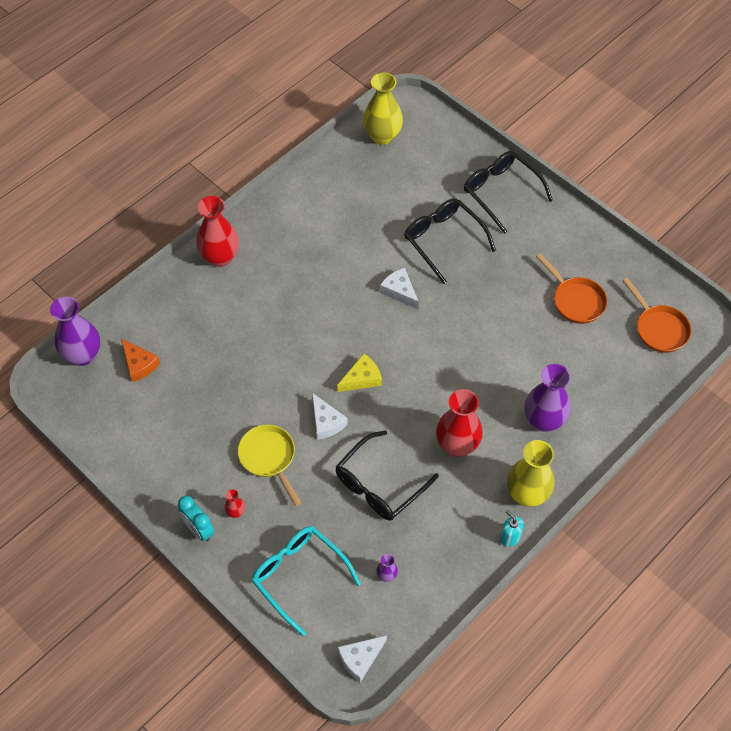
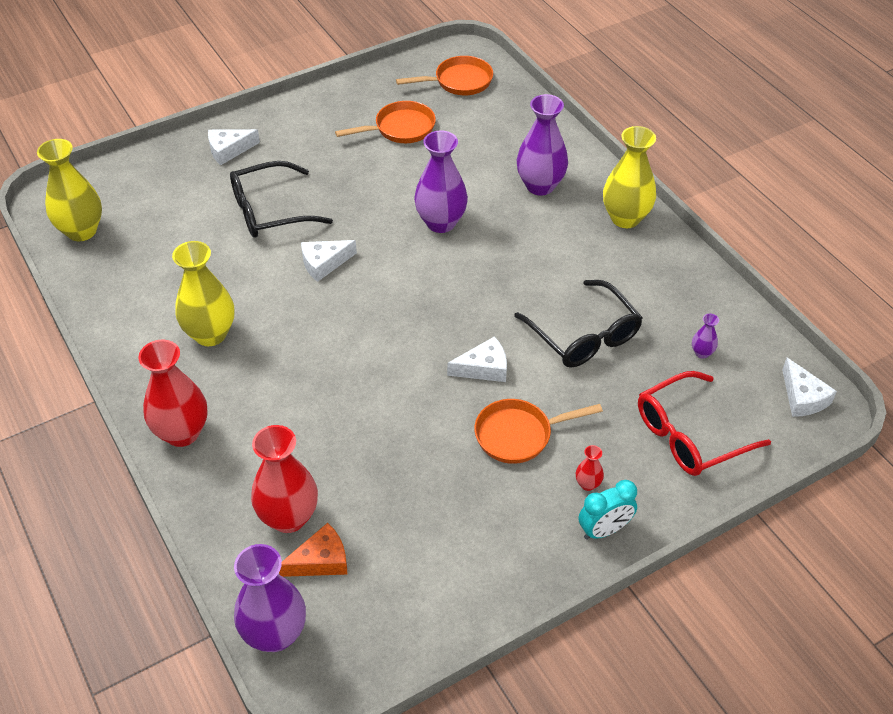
camera: 75 degrees left, 10 degrees down
(269, 458) = (519, 435): yellow pan -> orange pan
(299, 577) = (690, 434): turquoise glasses -> red glasses
(309, 244) = (210, 334): none -> yellow vase
(362, 378) = (434, 322): yellow cheese -> none
(457, 445) = (550, 259): red vase -> red vase (288, 517)
(471, 357) = (441, 222): none -> purple vase
(501, 193) = (229, 150): black glasses -> white cheese
(509, 537) = (674, 243): turquoise soap dispenser -> none

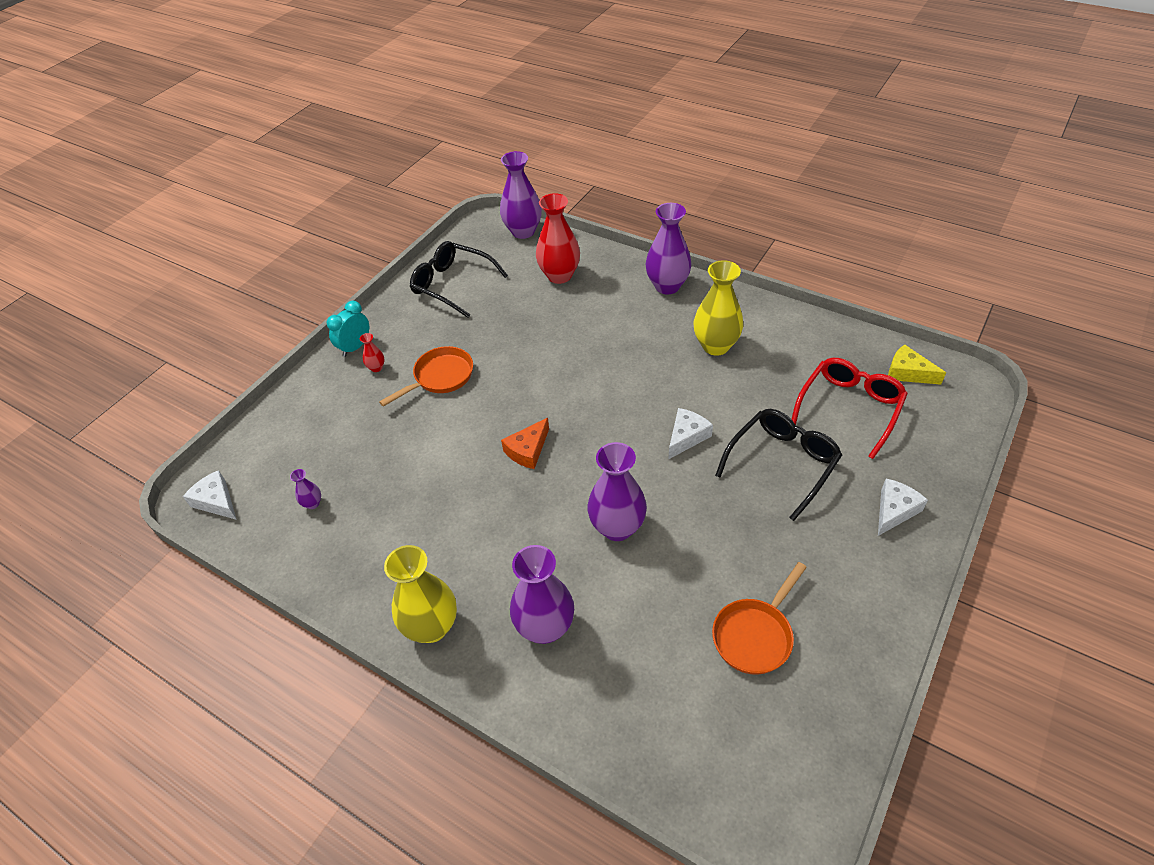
camera: 155 degrees right, 0 degrees up
(81, 231) = (908, 372): yellow vase -> yellow cheese
(182, 433) = (667, 286): red vase -> purple vase
(321, 560) = (523, 266): orange cheese -> orange cheese (527, 450)
(459, 82) = (752, 766): orange pan -> none
(484, 368) = (492, 411): white cheese -> none
(583, 335) = (423, 474): black glasses -> black glasses (453, 285)
(690, 434) = (308, 431): red glasses -> red glasses (849, 409)

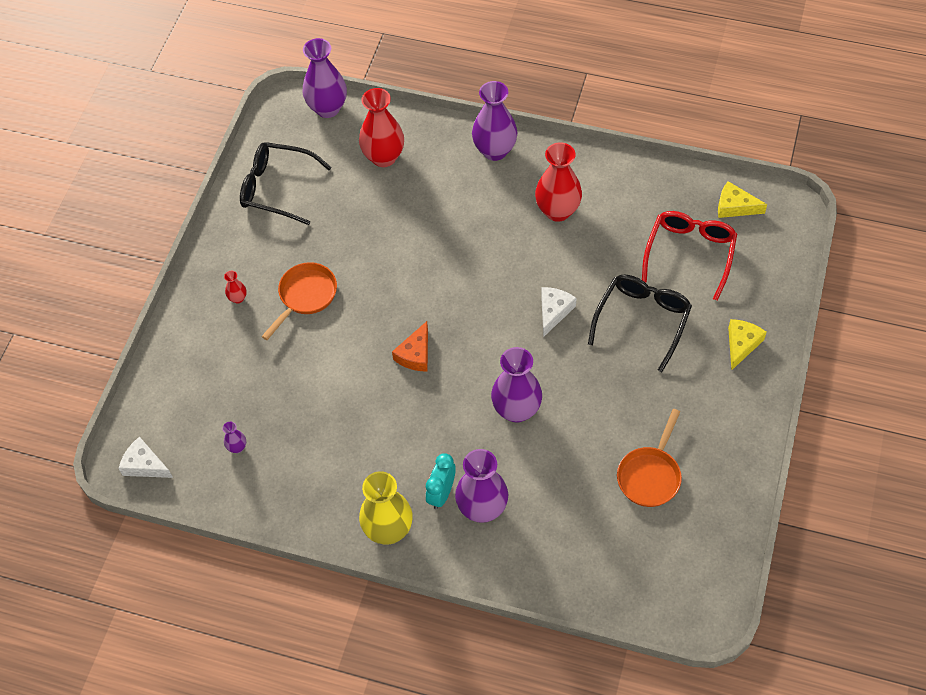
camera: 15 degrees left, 10 degrees up
(355, 347) = (206, 280): turquoise clock -> turquoise clock (441, 493)
(715, 346) = (557, 211): yellow vase -> red vase
(894, 510) = (741, 344): white cheese -> yellow cheese

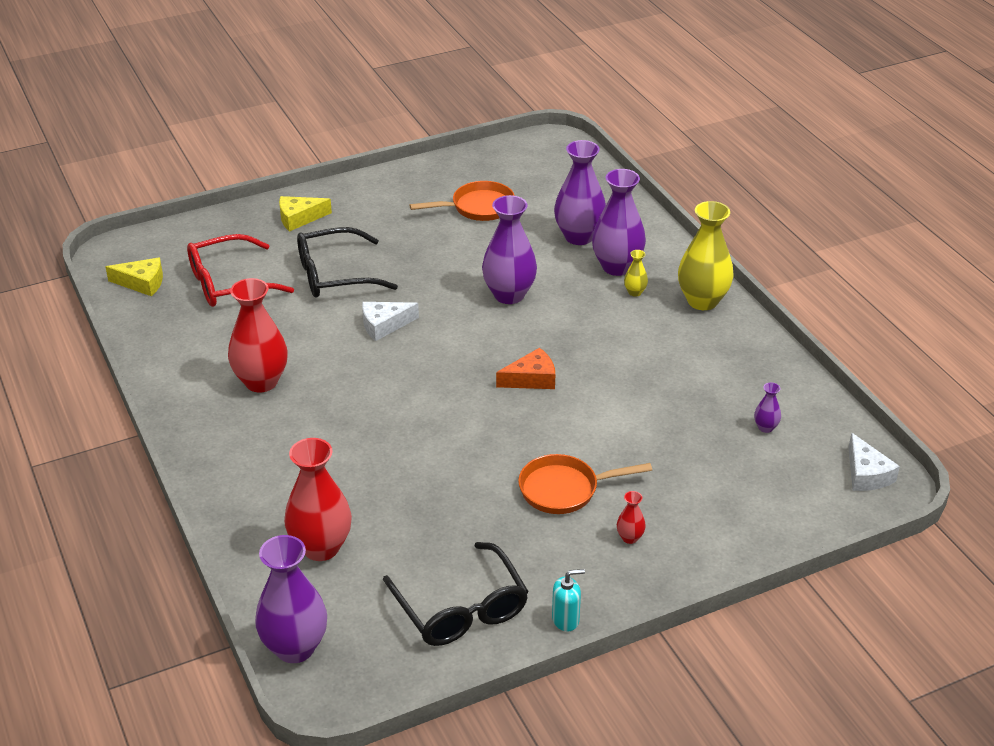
camera: 135 degrees left, 20 degrees down
(220, 226) = (565, 619): none -> turquoise soap dispenser
(441, 493) = (635, 292): turquoise clock -> yellow vase
(495, 150) = (223, 467): purple vase -> purple vase (579, 237)
(734, 206) = (142, 283): yellow cheese -> yellow cheese turned 60 degrees counterclockwise

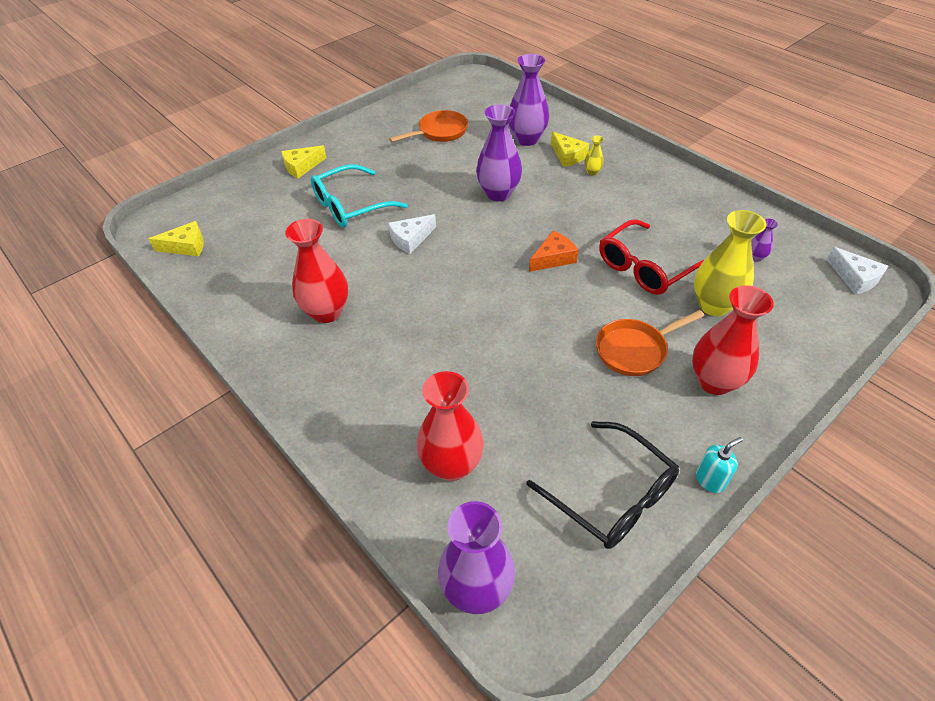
camera: 15 degrees left, 10 degrees up
(229, 283) = (264, 230): red glasses -> red glasses (645, 267)
(335, 275) = (351, 206): black glasses -> turquoise glasses
(617, 267) = (567, 156): purple vase -> yellow cheese
(630, 538) = (714, 382): red vase -> red vase, size x2.27
(702, 301) = (645, 168): yellow vase -> yellow vase (713, 305)

